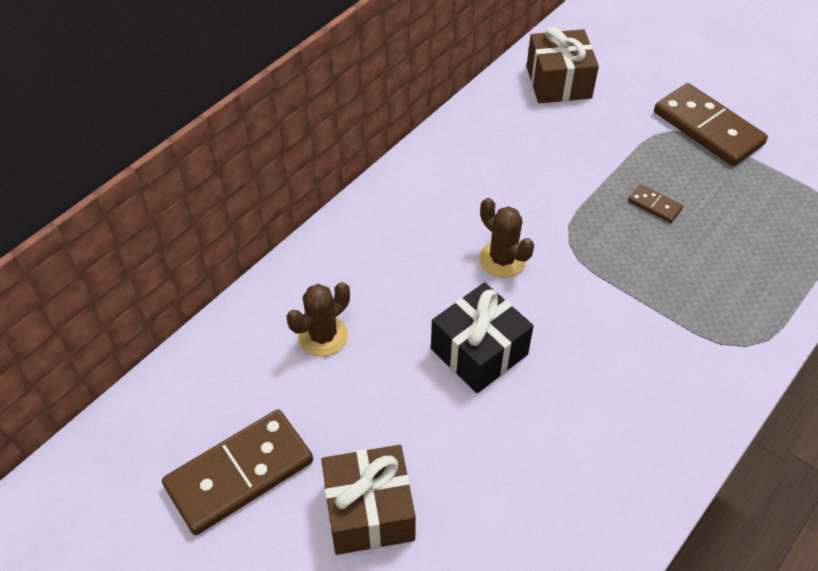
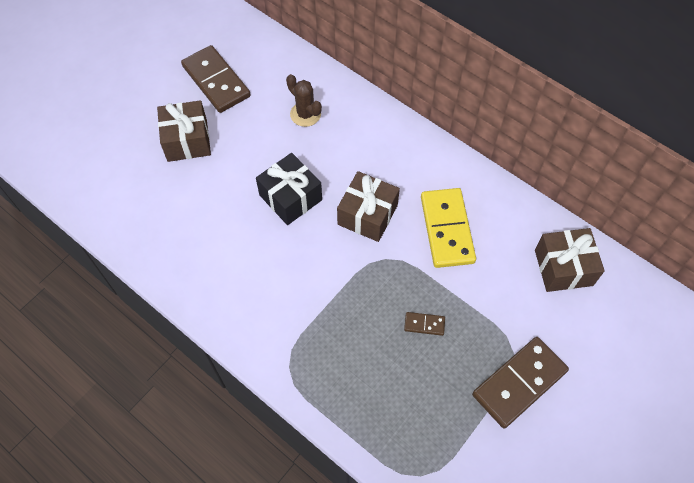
camera: 90 degrees right, 10 degrees up
(502, 259) = (367, 215): brown cactus -> brown gift
(517, 178) = (447, 229): none -> yellow domino
(654, 205) = (424, 324): brown domino -> brown domino turned 60 degrees clockwise

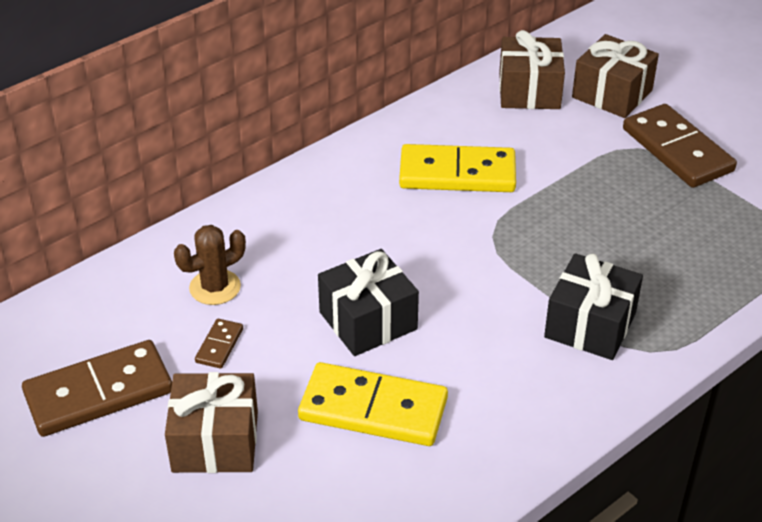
camera: 80 degrees left, 20 degrees down
(218, 211) = (373, 409): none -> yellow domino
(307, 327) = (590, 325): none -> black gift
(367, 215) = (418, 243): brown gift -> brown gift (612, 94)
(424, 324) = (595, 214): brown domino -> brown domino (219, 345)

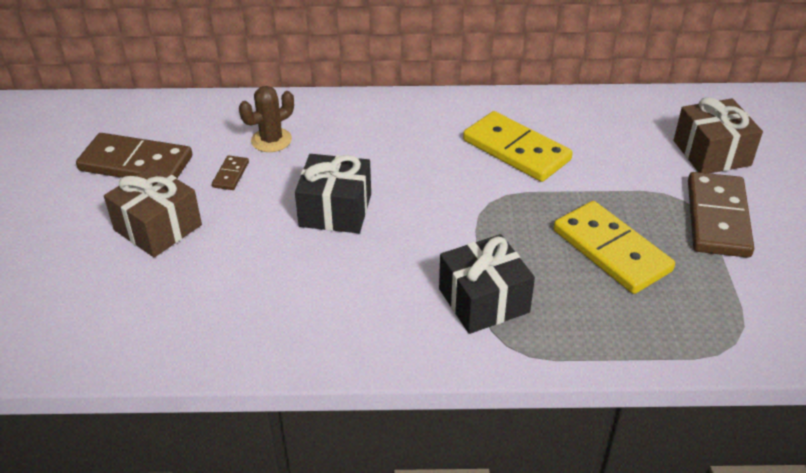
camera: 40 degrees right, 0 degrees up
(215, 287) = (271, 140): brown cactus -> brown cactus turned 45 degrees counterclockwise
(219, 345) = (230, 174): brown domino -> brown domino turned 45 degrees counterclockwise
(373, 409) = (268, 265): yellow domino -> yellow domino (611, 251)
(529, 91) = (643, 121): brown gift -> none

